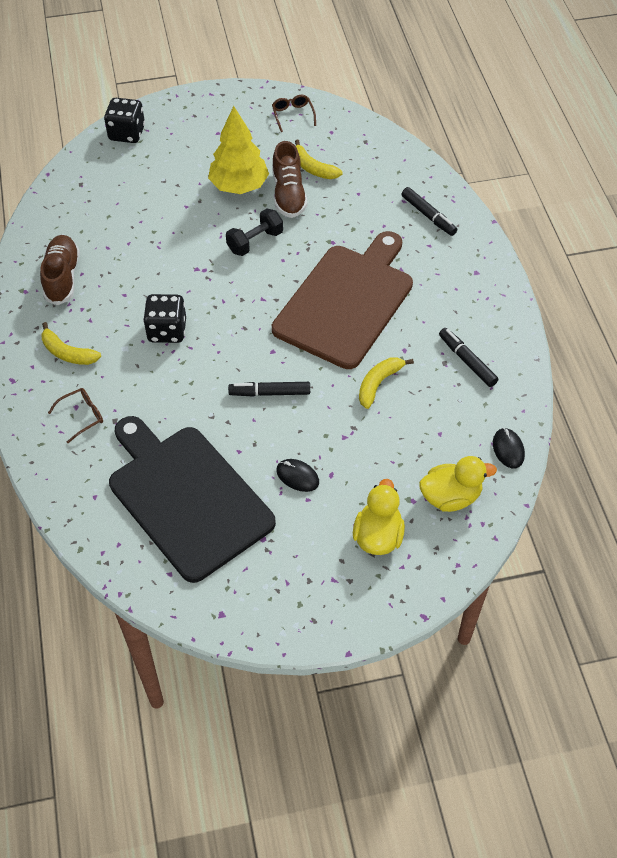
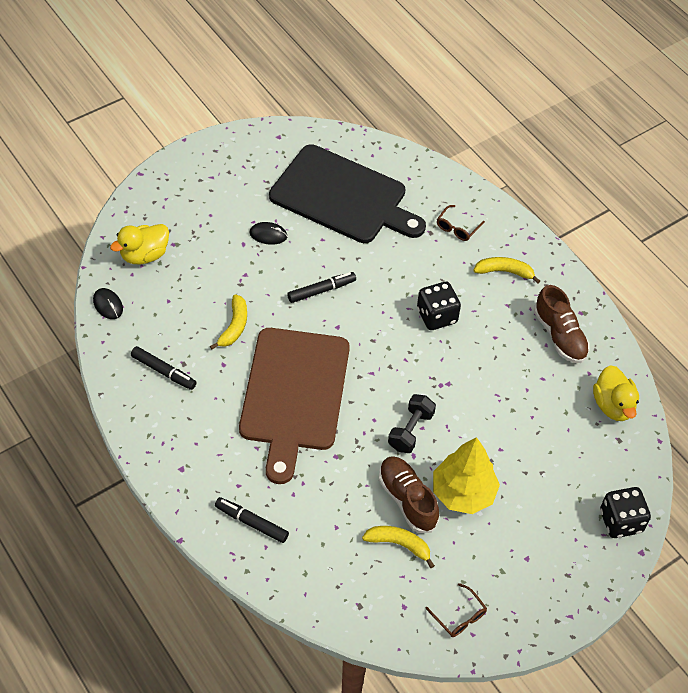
camera: 155 degrees right, 0 degrees up
(378, 536) = (190, 212): yellow duck -> yellow duck (613, 405)

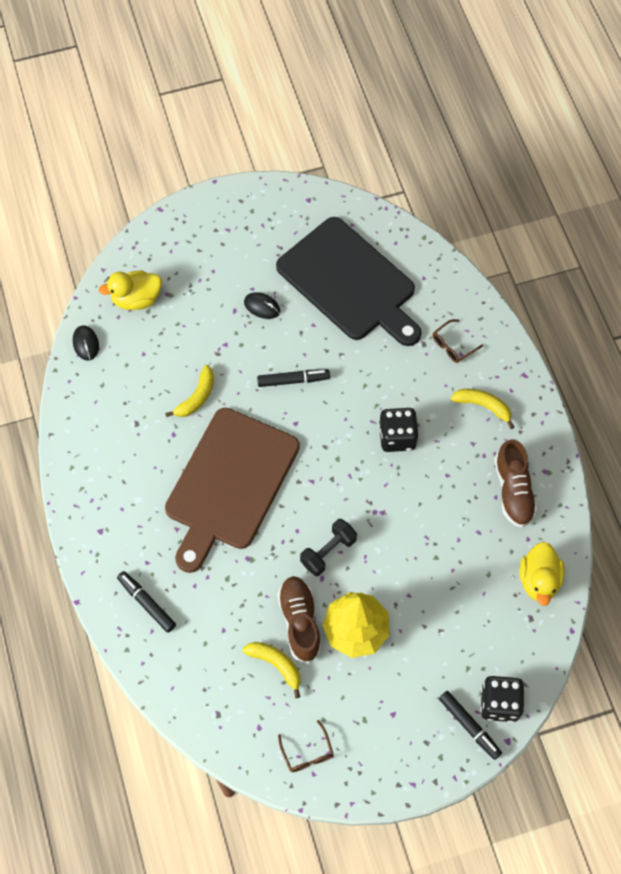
camera: 20 degrees right, 10 degrees up
(163, 371) = (115, 427): black marker -> black marker (469, 726)

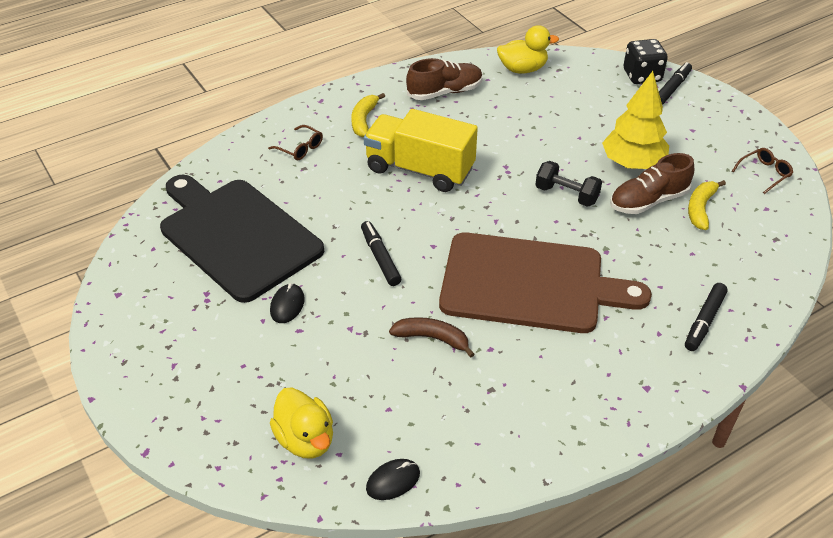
camera: 105 degrees left, 20 degrees down
(196, 397) = (432, 338): yellow banana -> brown banana
(349, 282) = (236, 236): black cutting board -> black cutting board turned 75 degrees counterclockwise
(397, 437) = (420, 169): black dice -> yellow truck

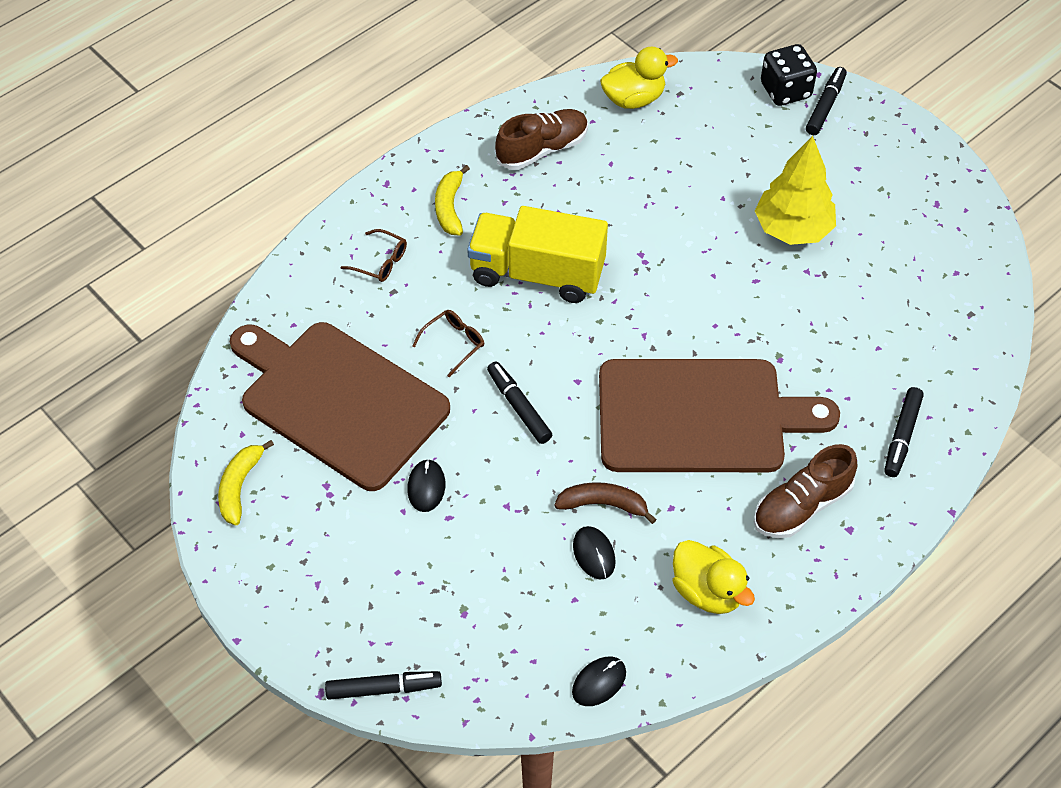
camera: 10 degrees left, 10 degrees up
(201, 457) = (384, 689): none -> black marker
(236, 236) = (338, 401): black cutting board -> brown cutting board
(305, 439) = (492, 650): yellow duck -> yellow duck (707, 591)
(415, 375) = (594, 554): none -> black mouse
(566, 195) = (721, 286): black dumbbell -> none
(648, 201) = (818, 281): brown shoe -> brown shoe (801, 506)
(700, 209) = (880, 284): yellow banana -> yellow banana (240, 486)
(764, 173) = (949, 222): brown glasses -> brown glasses (454, 343)

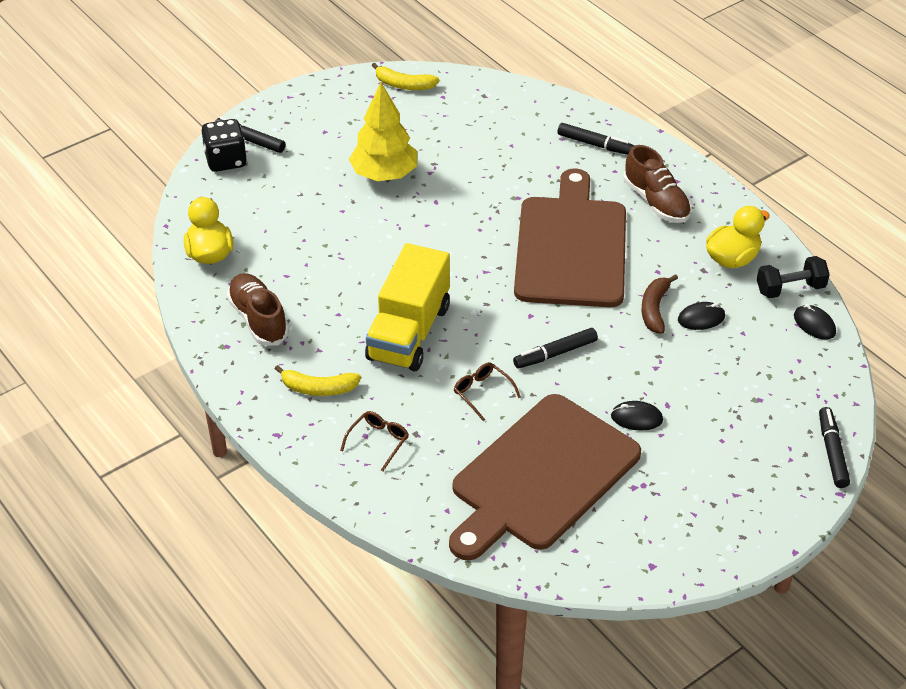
camera: 85 degrees left, 10 degrees down
(240, 486) = (634, 551): yellow banana -> yellow banana (404, 85)
(661, 657) = (790, 289): none -> black dumbbell

